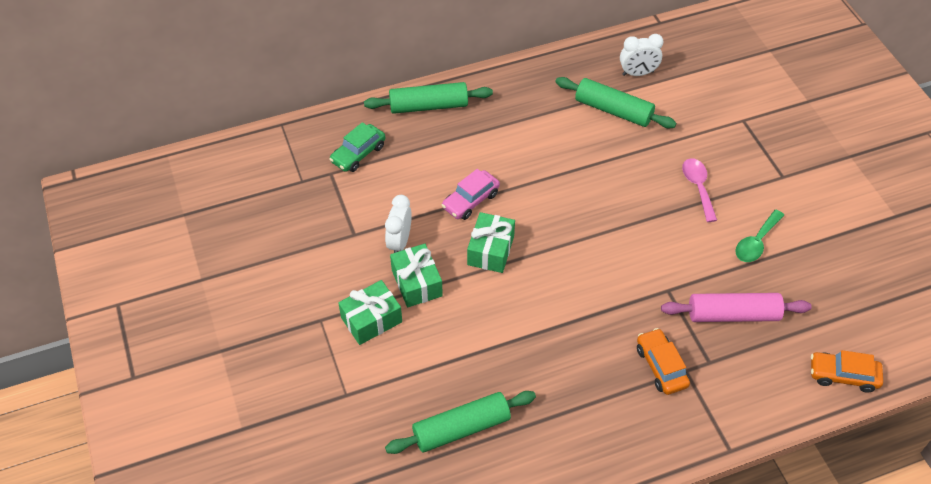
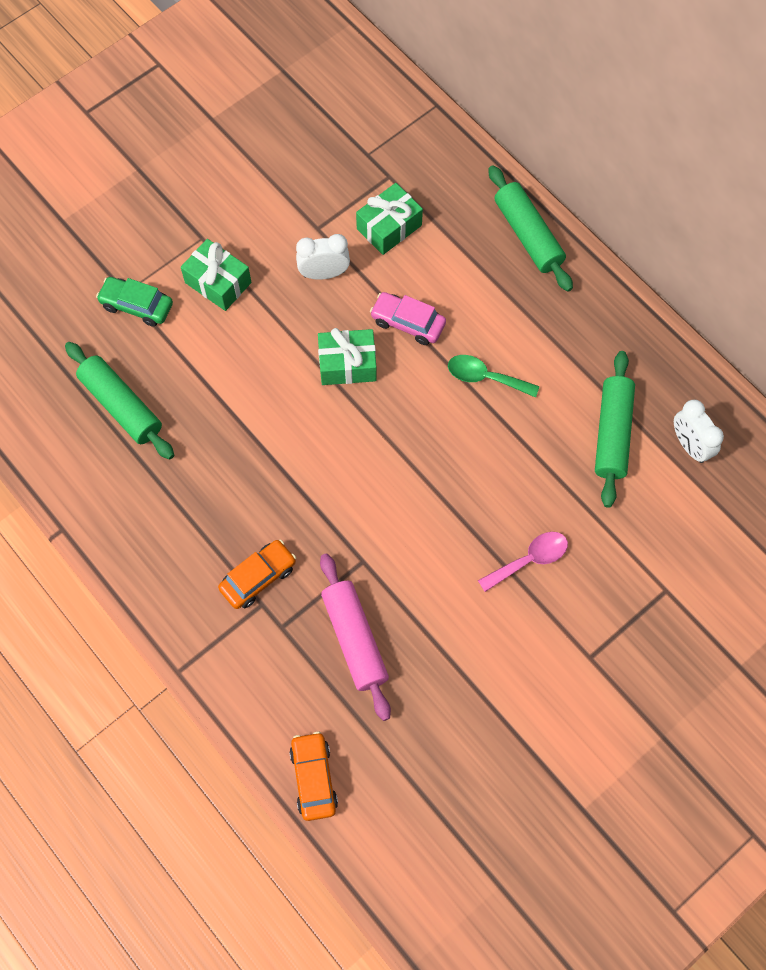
camera: 70 degrees right, 15 degrees up
(358, 154) = (427, 192): green car -> green car (137, 306)
(416, 283) = (278, 308): green gift -> green gift (389, 227)
(756, 242) = (470, 645): green spoon -> green spoon (485, 377)

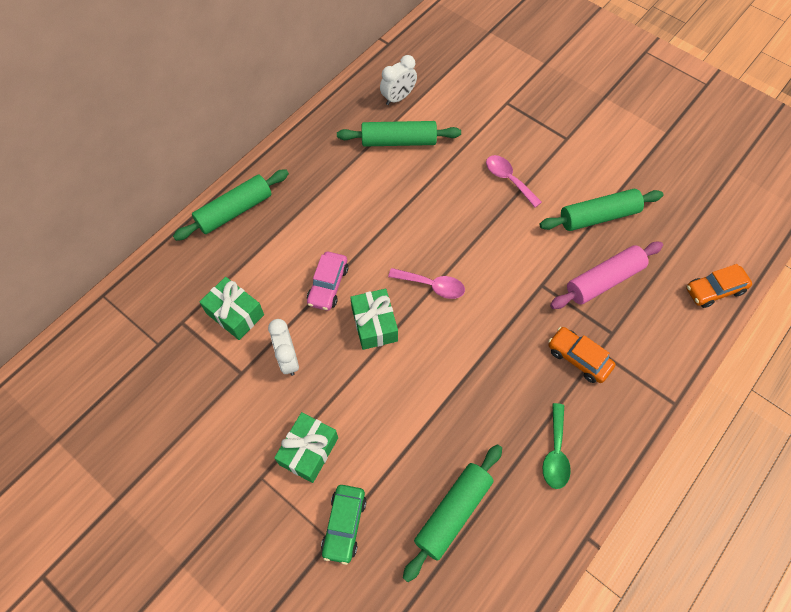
camera: 100 degrees left, 5 degrees down
(386, 434) = (432, 286): none -> pink spoon
(452, 662) = (598, 216): none -> green rolling pin
(485, 377) = (368, 224): green spoon -> green spoon (555, 453)

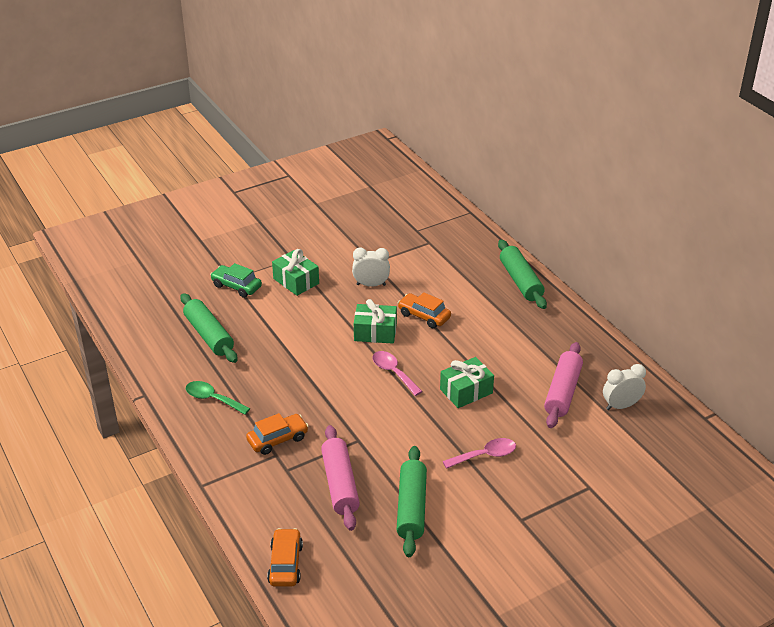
camera: 110 degrees right, 25 degrees down
(235, 314) = (423, 267): green gift -> green gift (466, 391)
(328, 285) = (424, 316): pink car -> orange car
(398, 98) = (621, 406): white clock -> white clock turned 90 degrees clockwise
(398, 141) = (562, 392): green rolling pin -> pink rolling pin
(432, 286) = (393, 372): pink spoon -> pink spoon turned 105 degrees clockwise

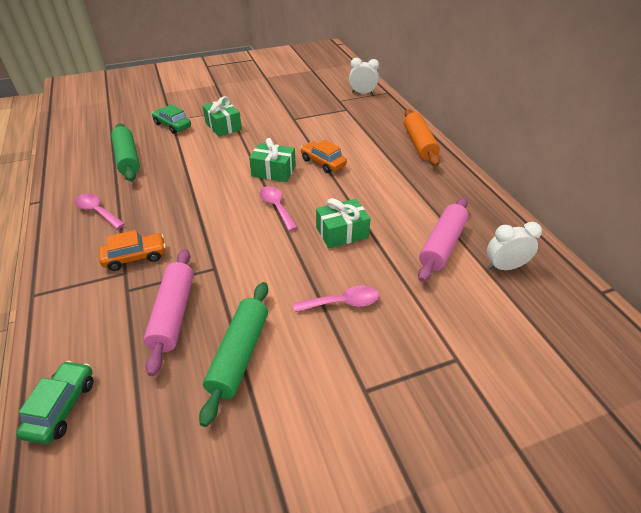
camera: 10 degrees right, 5 degrees up
(212, 399) = (97, 211): green spoon -> pink spoon
(285, 564) = (62, 407): orange car -> green car
(371, 285) = (285, 134): white clock -> white clock (362, 93)
(520, 281) = (419, 144): green rolling pin -> orange rolling pin

